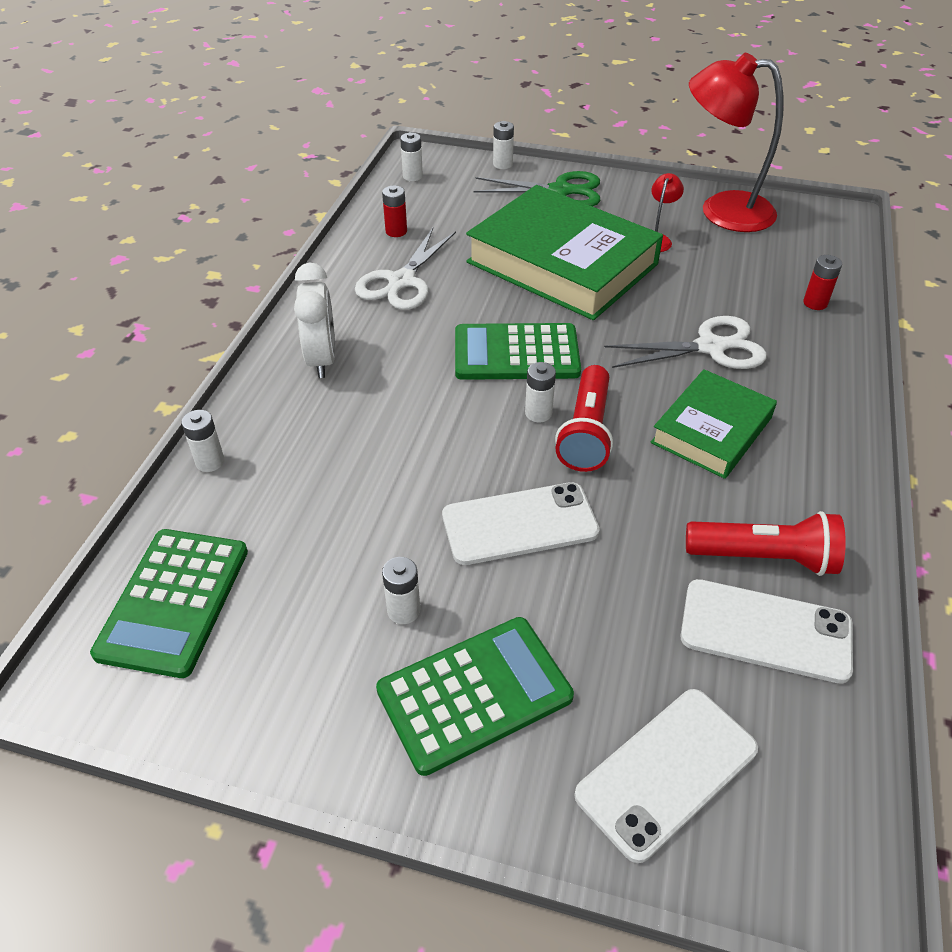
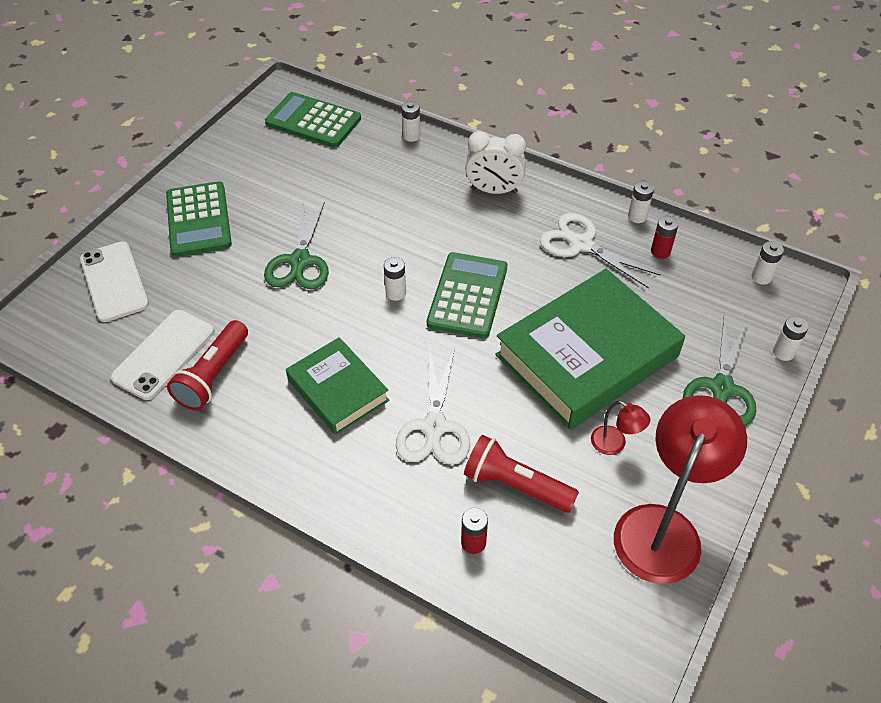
camera: 105 degrees right, 5 degrees up
(403, 610) = (263, 201): white battery -> white battery (637, 216)
(519, 524) = (300, 261): white phone -> green scissors
(586, 433) = (365, 314): red flashlight -> red flashlight (515, 485)

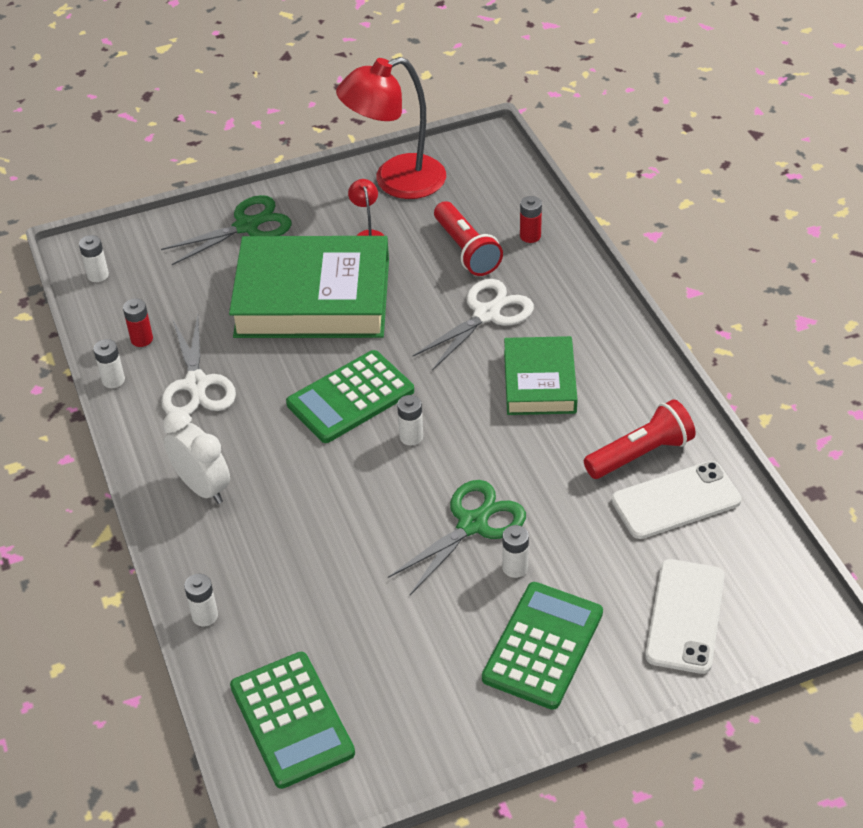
camera: 140 degrees left, 5 degrees down
(783, 352) = (169, 222): white battery -> white battery (515, 567)

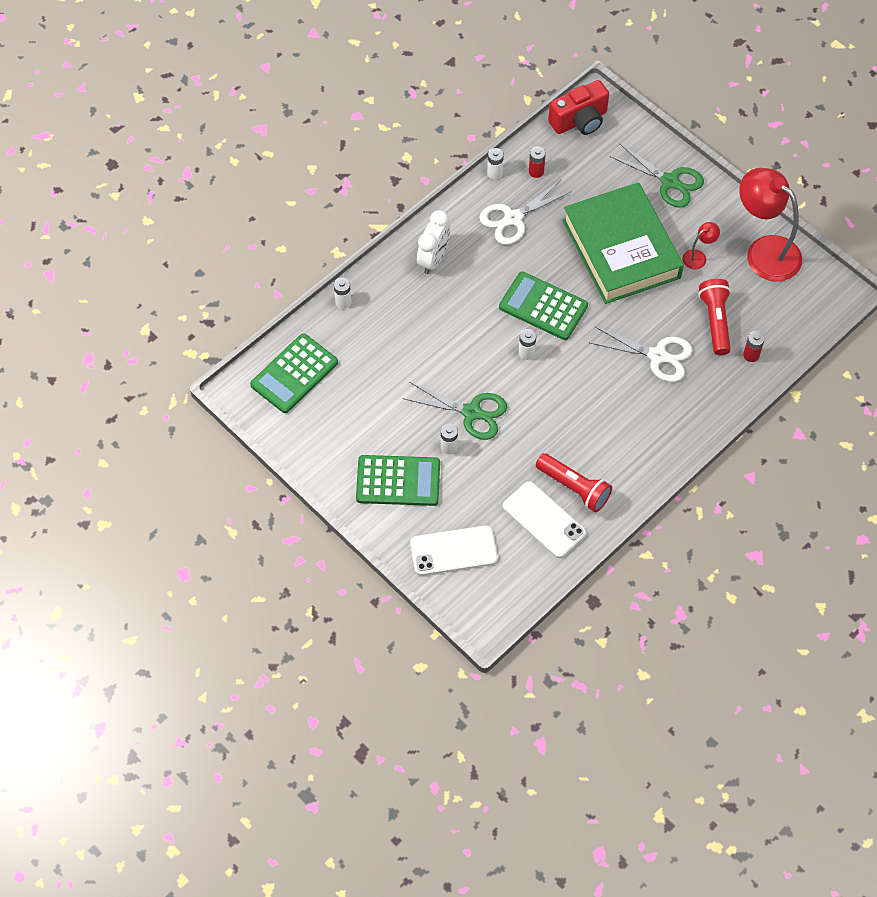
camera: 65 degrees right, 15 degrees up
(98, 275) = (579, 120): white battery -> red camera
(466, 250) = (715, 321): red flashlight -> red flashlight turned 135 degrees clockwise
(539, 382) = (610, 408): green book -> none

